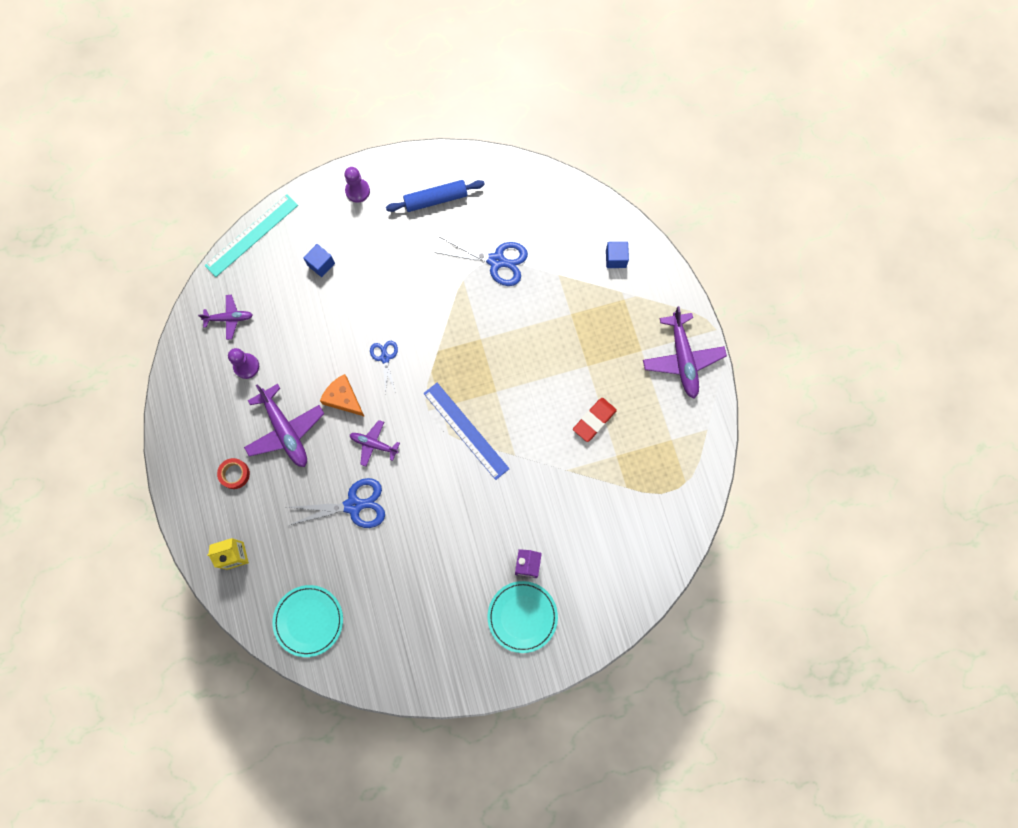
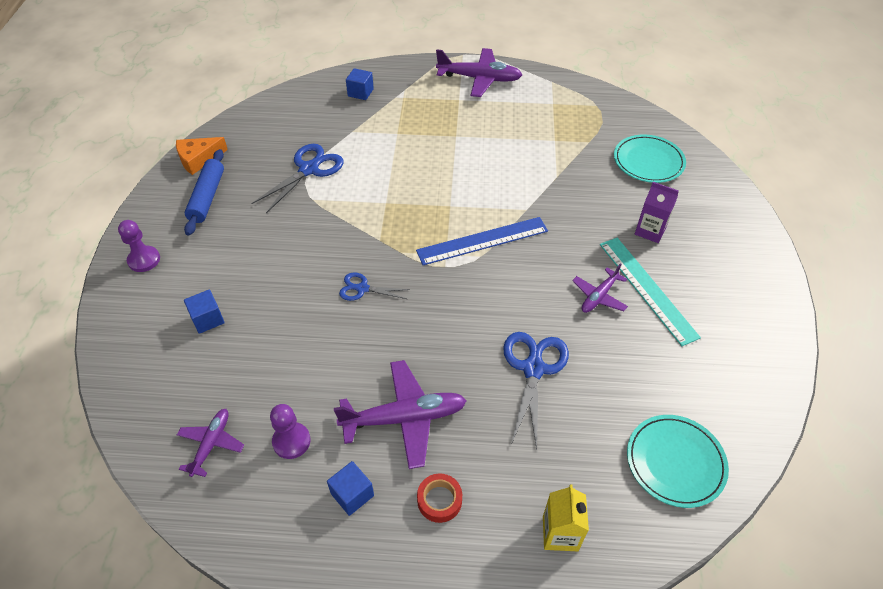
camera: 70 degrees left, 25 degrees down
(222, 419) = (352, 494): none -> blue cube
(251, 235) = (115, 384): turquoise ruler -> turquoise ruler (647, 289)
(343, 398) = (391, 342): orange cheese -> orange cheese (198, 159)
(374, 444) = (463, 327): purple plane -> purple plane (599, 296)
(522, 616) = (706, 249): turquoise plate -> turquoise plate (648, 161)
(594, 420) = (513, 145): red eraser -> none

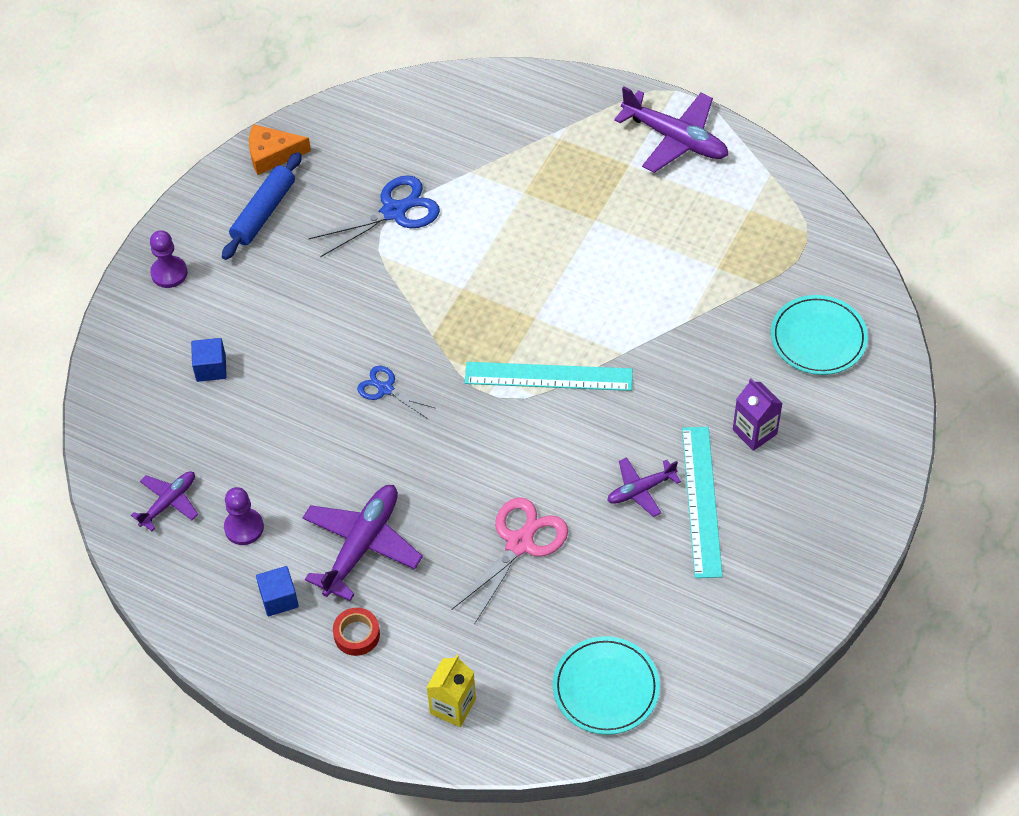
camera: 25 degrees right, 5 degrees up
(360, 92) = (508, 113): blue cube -> none
(404, 418) = (362, 545): purple plane -> purple plane turned 75 degrees counterclockwise
(482, 241) = (548, 376): blue ruler -> turquoise ruler
(533, 369) = (519, 543): blue scissors -> pink scissors

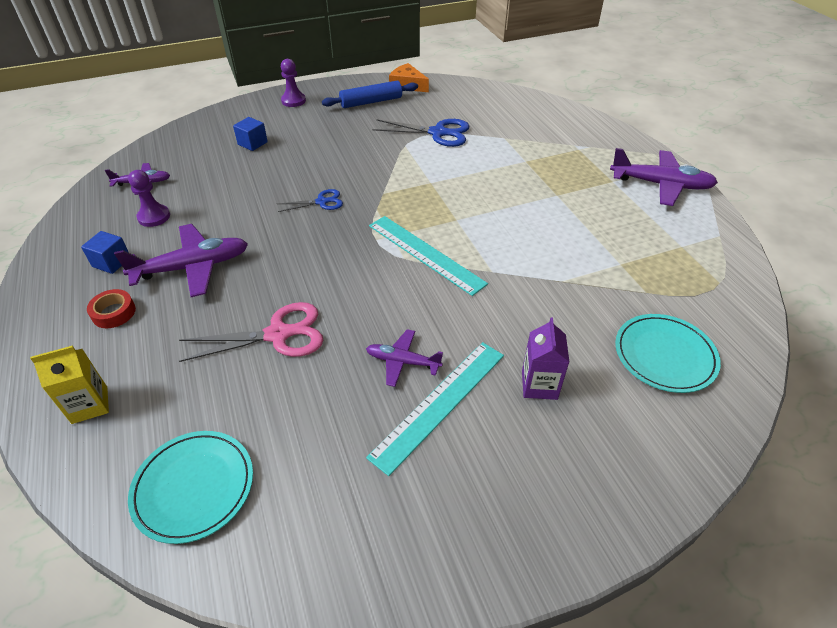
camera: 40 degrees right, 10 degrees down
(385, 389) = (321, 202): blue scissors -> blue scissors turned 90 degrees clockwise
(675, 139) = (661, 185): purple plane -> purple plane turned 60 degrees counterclockwise

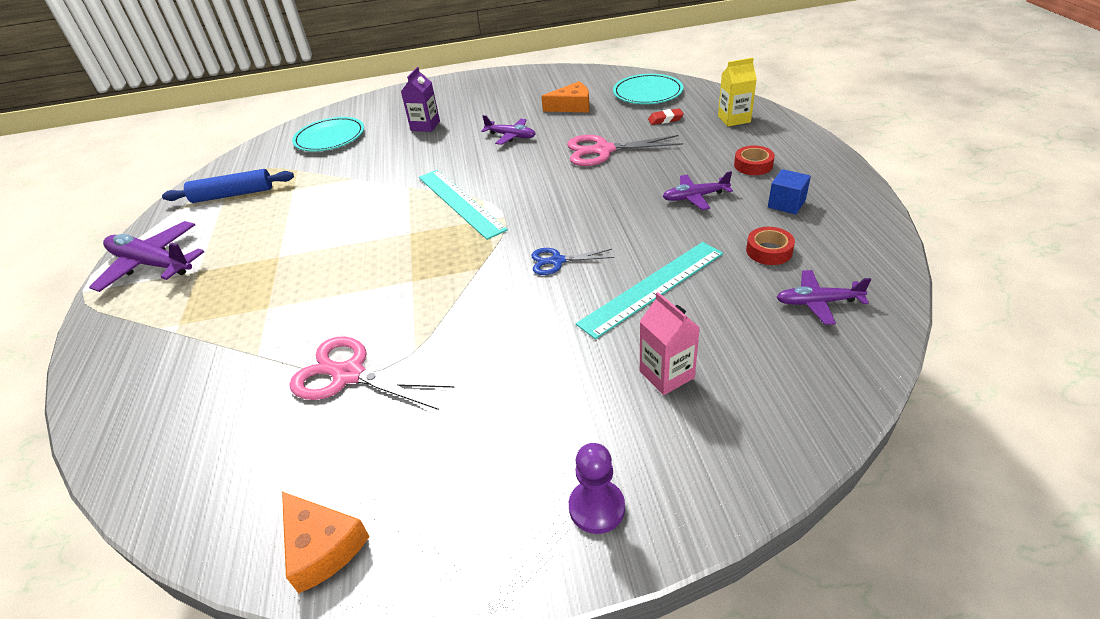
camera: 165 degrees left, 5 degrees down
(154, 217) = (769, 251): purple pawn -> red tape
(185, 404) = (665, 119): none -> red eraser
(192, 267) = (695, 197): purple plane -> purple plane, size x0.57
(252, 143) = (666, 374): blue cube -> pink carton
(323, 442) = (572, 106): none -> orange cheese
(371, 102) = (428, 483): blue rolling pin -> blue rolling pin (233, 195)
(438, 133) = (349, 375): blue scissors -> pink scissors
(439, 403) = (494, 119): turquoise ruler -> turquoise ruler (652, 288)

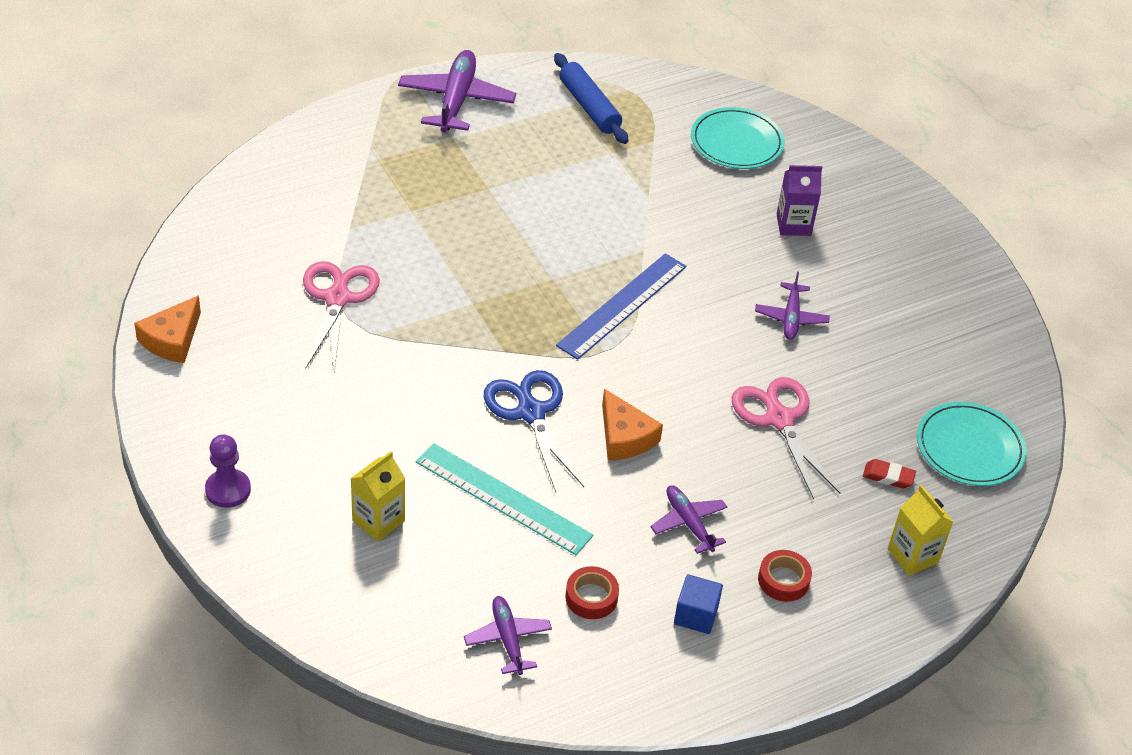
camera: 65 degrees right, 5 degrees up
(460, 202) = (622, 305): turquoise ruler -> blue ruler
(557, 261) = (531, 413): blue scissors -> blue scissors, size x1.72
(572, 106) = (897, 366): orange cheese -> orange cheese (624, 437)
(665, 119) = (888, 476): red eraser -> red eraser turned 45 degrees counterclockwise
(666, 374) = (378, 521): pink carton -> yellow carton

